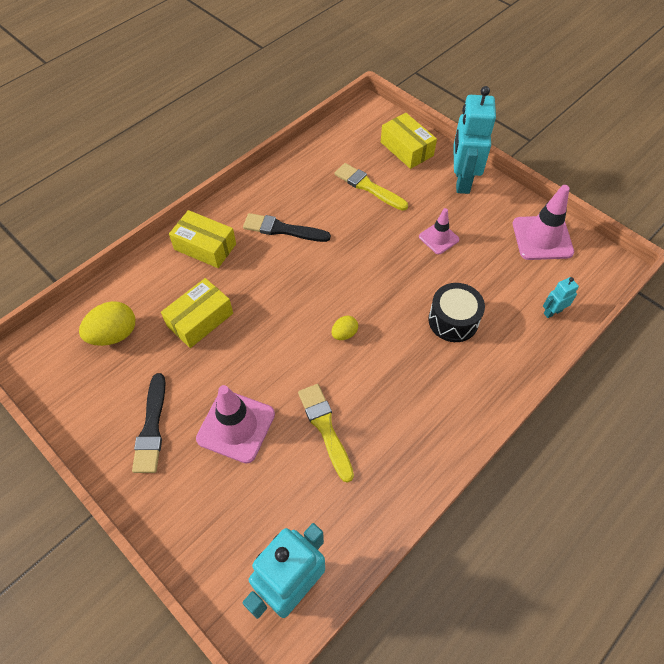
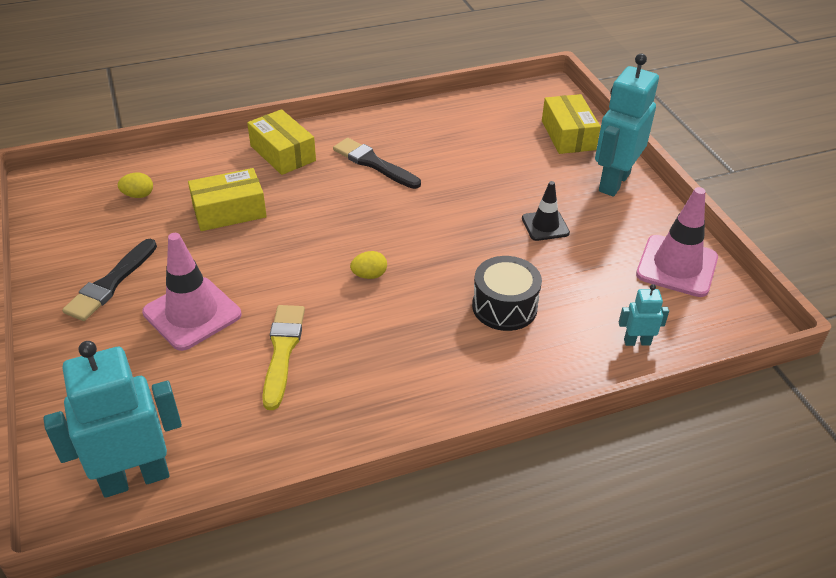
camera: 25 degrees right, 15 degrees down
(114, 334) = (138, 195): yellow egg -> yellow egg, size x0.55
(368, 187) = (497, 155): yellow brush -> none
(438, 238) = (545, 226): pink traffic cone -> black traffic cone

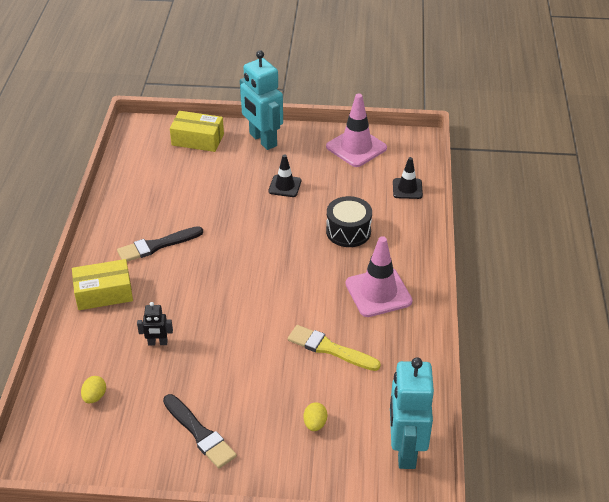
camera: 65 degrees left, 0 degrees up
(192, 313) = (264, 390): pink traffic cone -> pink traffic cone (378, 292)
(229, 211) = (157, 343): yellow box -> black robot
(369, 275) = (281, 285): yellow egg -> yellow egg (315, 424)
(637, 342) = (407, 189): turquoise robot -> black traffic cone

